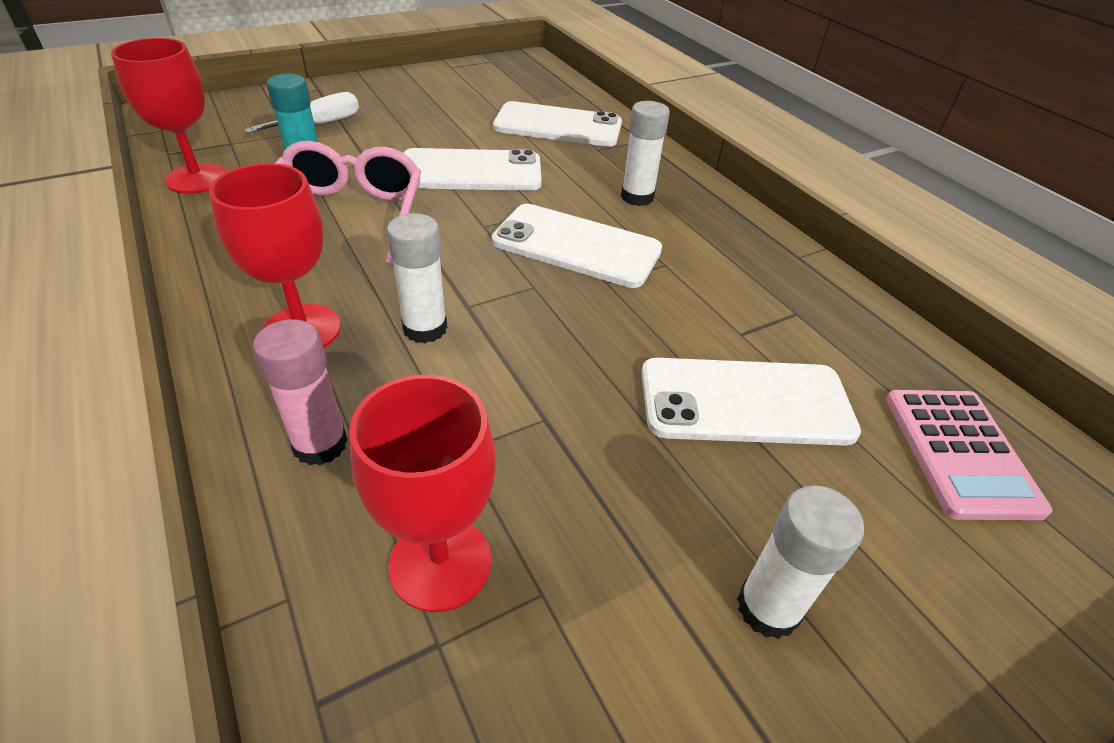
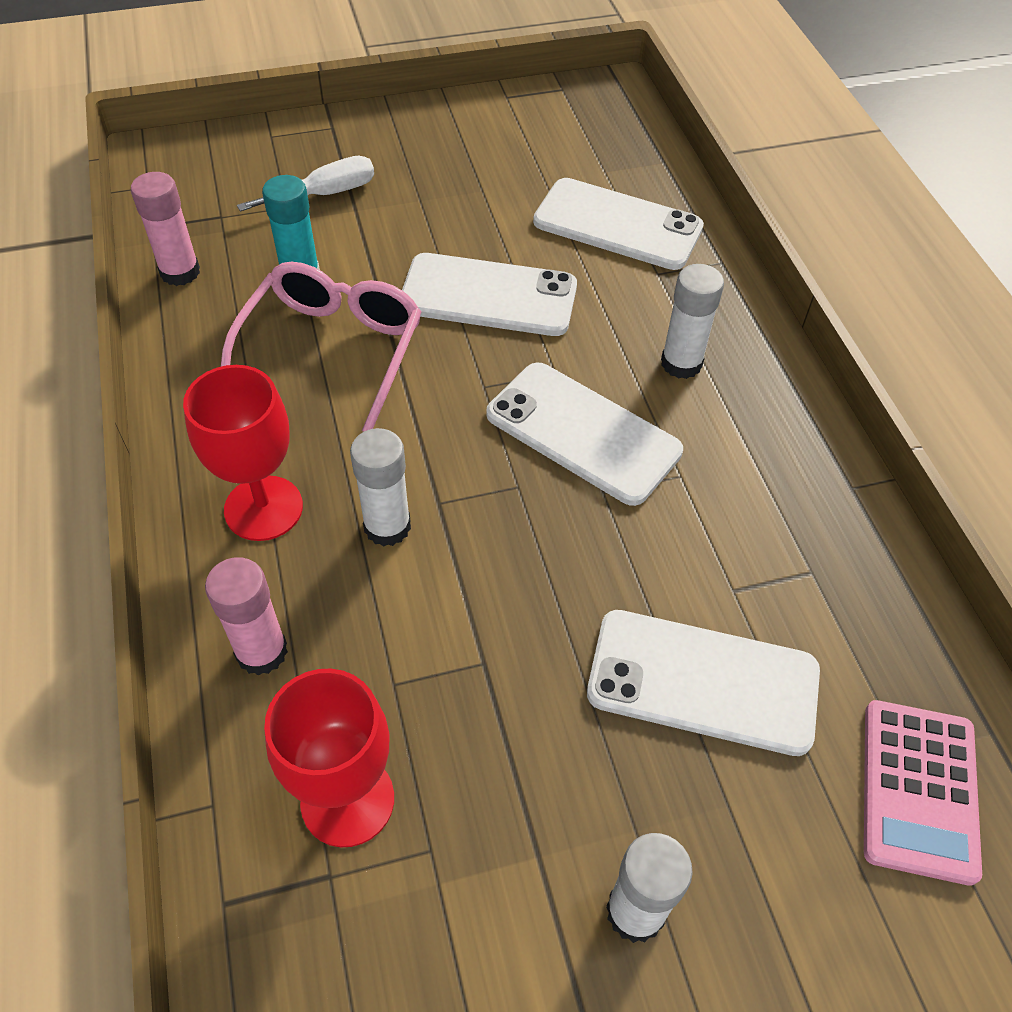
camera: 15 degrees right, 10 degrees up
(197, 178) = (180, 272): red goblet -> pink glue stick

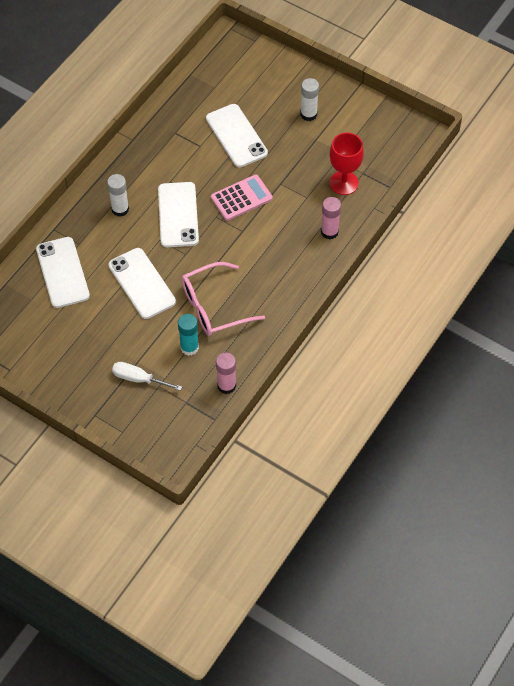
camera: 130 degrees left, 5 degrees up
(263, 508) = (289, 270): red goblet -> none
(387, 526) = (263, 236): white glue stick -> none
(918, 790) = (222, 80): pink calculator -> pink calculator (241, 198)

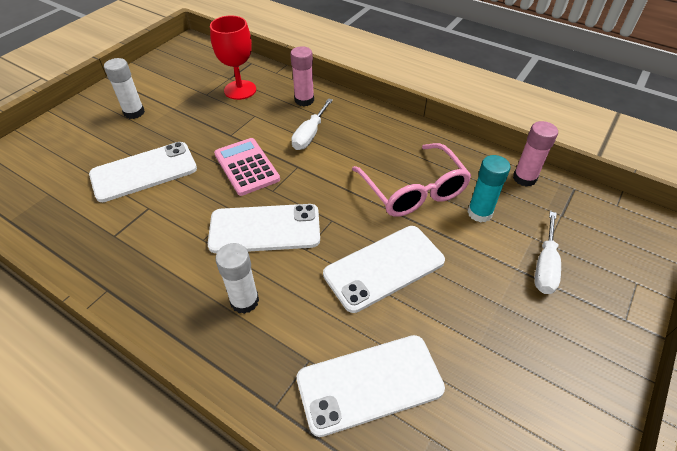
camera: 90 degrees left, 10 degrees down
(281, 238) = (310, 134): none -> white screwdriver

